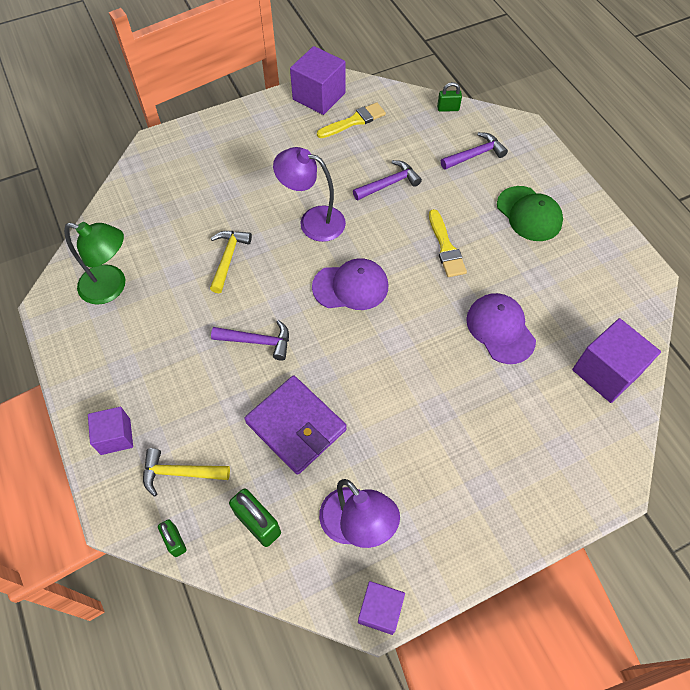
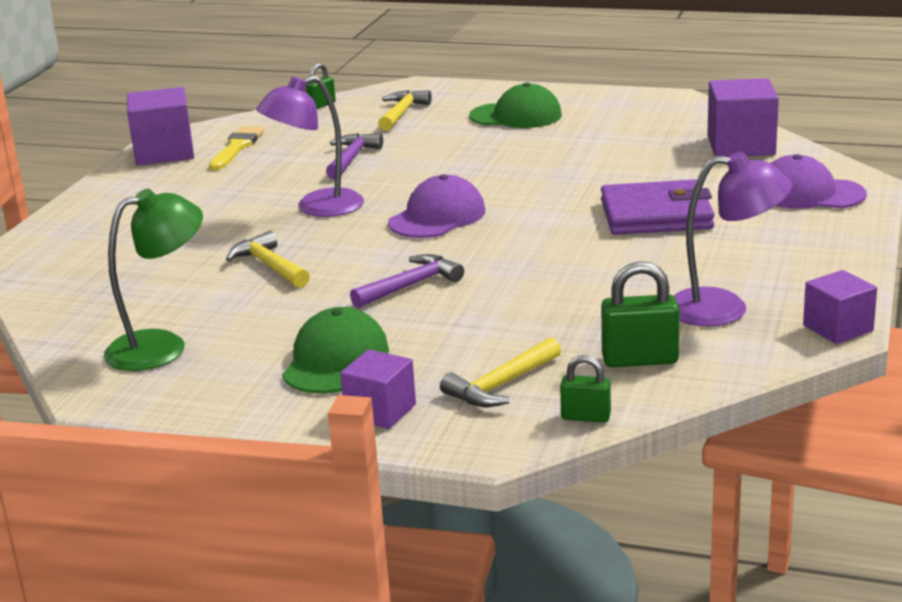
camera: 45 degrees left, 35 degrees down
(151, 374) = (336, 360): none -> green cap
(296, 426) = (555, 300): purple wallet -> purple wallet (656, 215)
(445, 247) = (480, 160): yellow brush -> none
(475, 155) = (402, 113): purple hammer -> yellow hammer
(500, 329) = (618, 170): purple cap -> purple cap (808, 193)

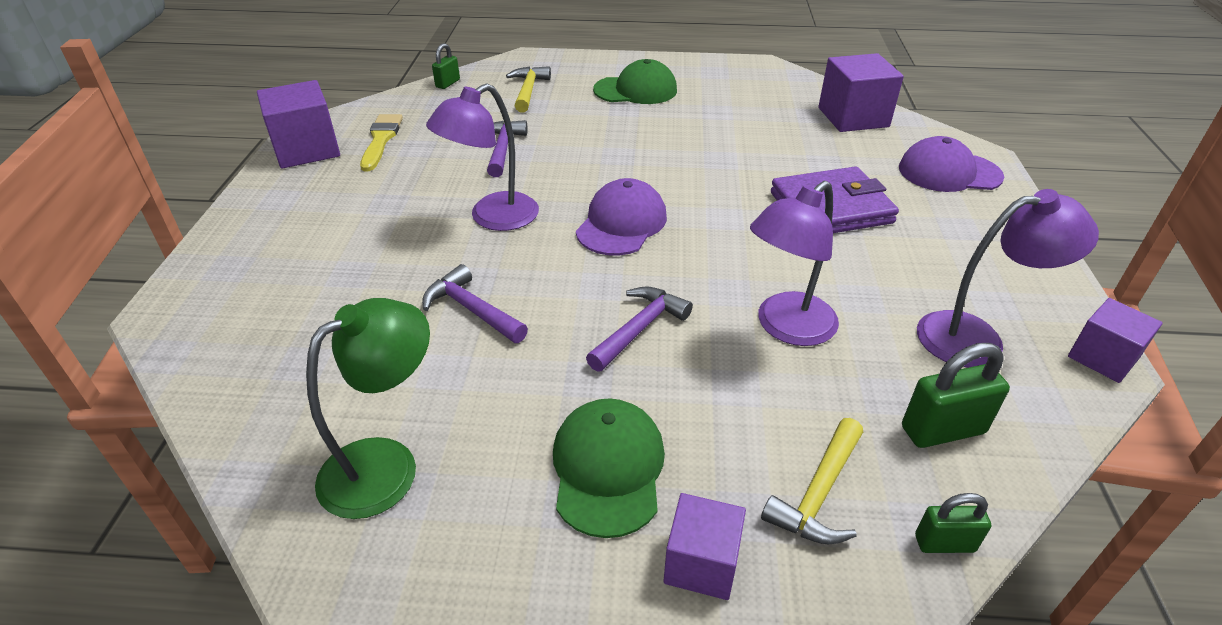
camera: 15 degrees left, 15 degrees up
(269, 266) = (472, 310): yellow hammer -> purple hammer
(546, 292) = (786, 328): none -> purple lamp

